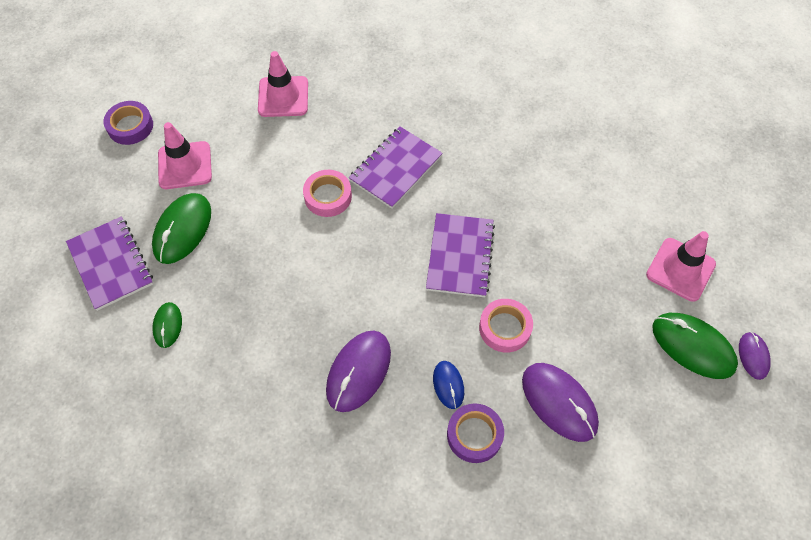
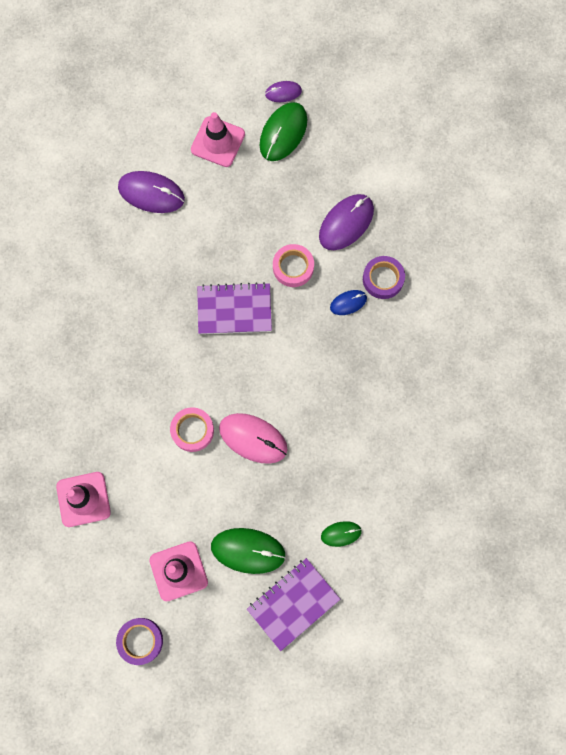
camera: 100 degrees left, 15 degrees up
(303, 253) = (253, 438): none -> pink mouse
(359, 372) = (350, 371): purple mouse -> purple mouse (151, 193)
(396, 169) = (153, 377): purple notebook -> none

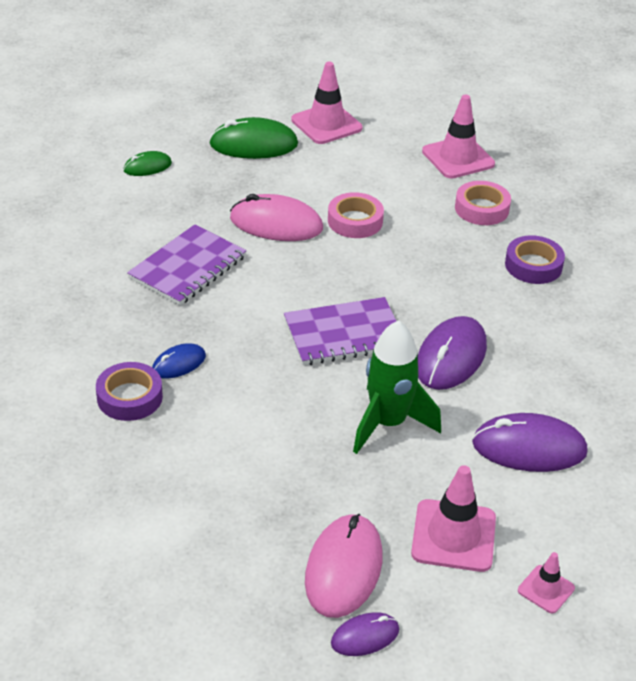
camera: 165 degrees right, 35 degrees down
(140, 641) = (347, 81): purple tape -> purple tape (533, 265)
(181, 101) = (546, 589): none -> pink traffic cone
(229, 227) = (388, 423): none -> green rocket
(283, 133) = (343, 569): green mouse -> pink mouse
(293, 267) = (272, 391): pink tape -> pink tape (481, 209)
(293, 604) = (191, 117): purple notebook -> purple notebook (188, 267)
(346, 223) = (201, 457): purple mouse -> purple mouse (451, 357)

